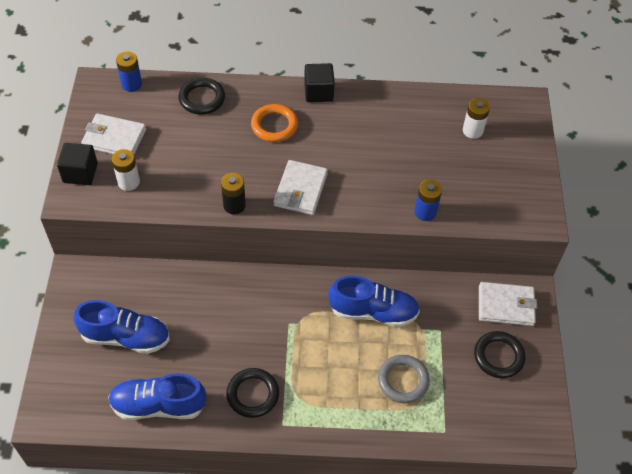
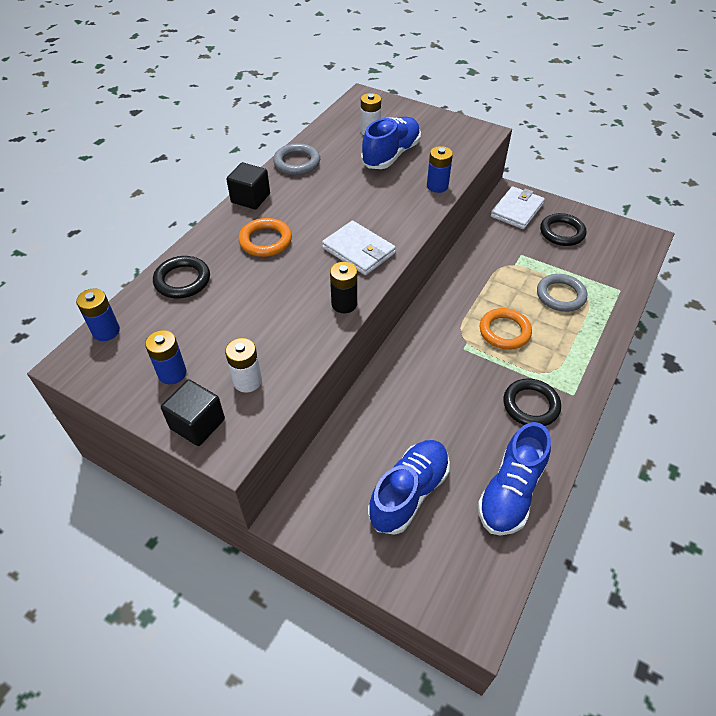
camera: 60 degrees left, 5 degrees down
(114, 138) = (172, 373): white wallet -> blue battery
(327, 348) = (504, 331): none -> orange ring
(373, 312) = (481, 287): blue shoe -> blue shoe (391, 155)
(386, 100) = (297, 163): none -> grey ring

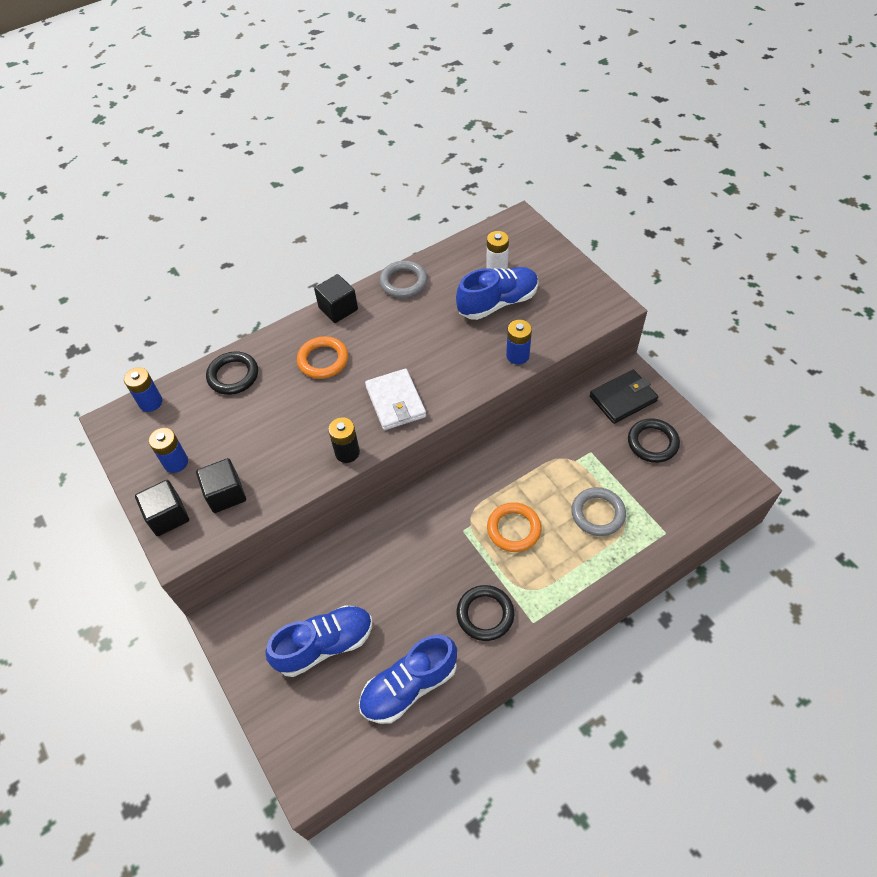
camera: 30 degrees right, 5 degrees up
(247, 381) = (226, 494): white battery -> black cube
(516, 210) = (623, 398): white wallet -> black wallet

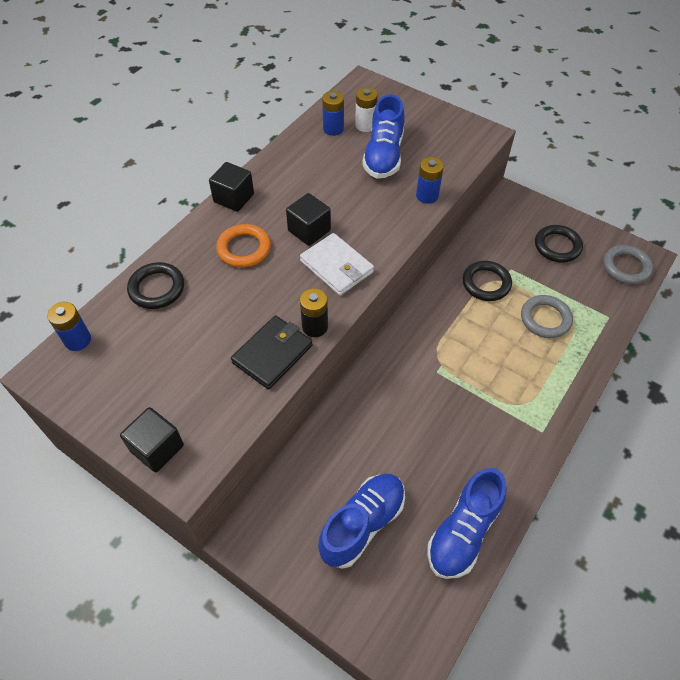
camera: 25 degrees left, 0 degrees up
(176, 462) = (137, 391): blue battery -> blue battery (333, 129)
(226, 494) = (210, 405): black cube -> black cube (309, 230)
(403, 282) = (285, 159): grey ring -> grey ring (626, 267)
(485, 614) = (497, 440): black ring -> black ring (486, 283)
(497, 303) = (383, 155): blue shoe -> blue shoe turned 150 degrees clockwise
(514, 529) = (481, 355): orange ring -> none
(623, 398) = (513, 217): black wallet -> black wallet (272, 354)

